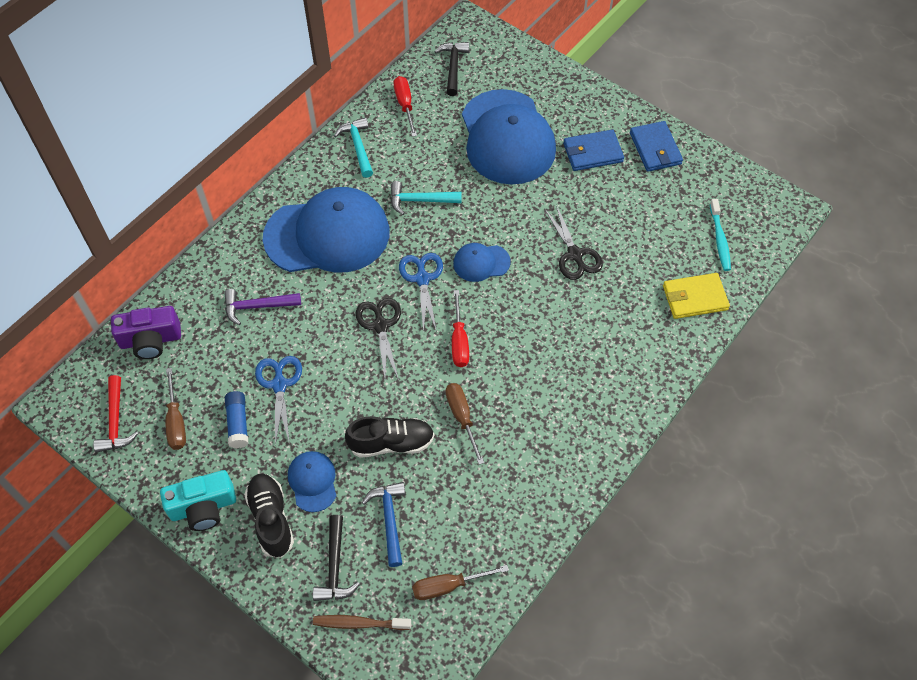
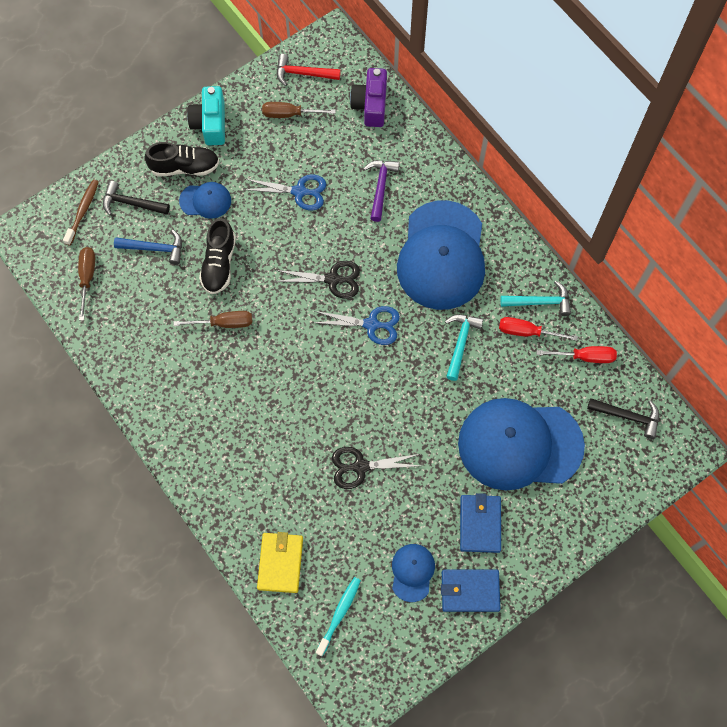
camera: 105 degrees right, 10 degrees up
(238, 423) = (274, 157): blue glue stick -> none
(459, 341) = (298, 339): red screwdriver -> red screwdriver (527, 332)
(481, 263) = (375, 379): blue cap -> blue cap (412, 572)
(719, 239) = (339, 614): turquoise toothbrush -> turquoise toothbrush turned 105 degrees clockwise

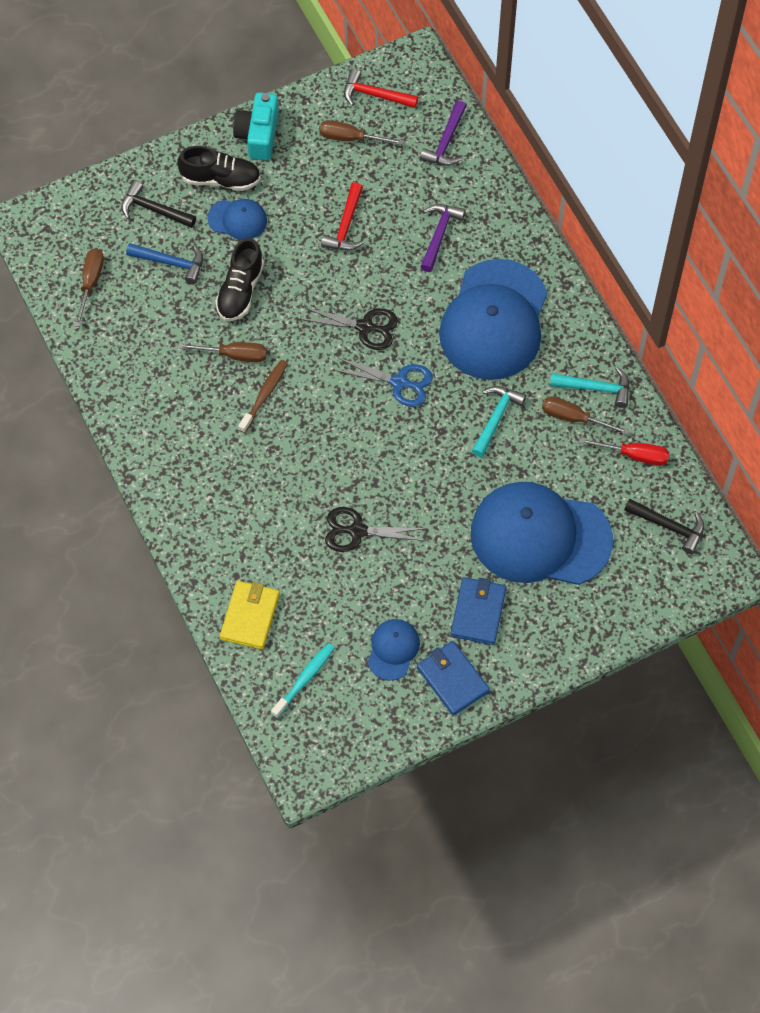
camera: 10 degrees right, 5 degrees down
(83, 211) = (98, 210): brown toothbrush -> brown toothbrush (264, 395)
(299, 191) = (346, 225): blue scissors -> red hammer
(371, 105) = (446, 142): purple camera -> purple hammer
(470, 591) = (452, 679): blue wallet -> blue wallet turned 45 degrees clockwise
(527, 332) = (574, 418): red screwdriver -> brown screwdriver

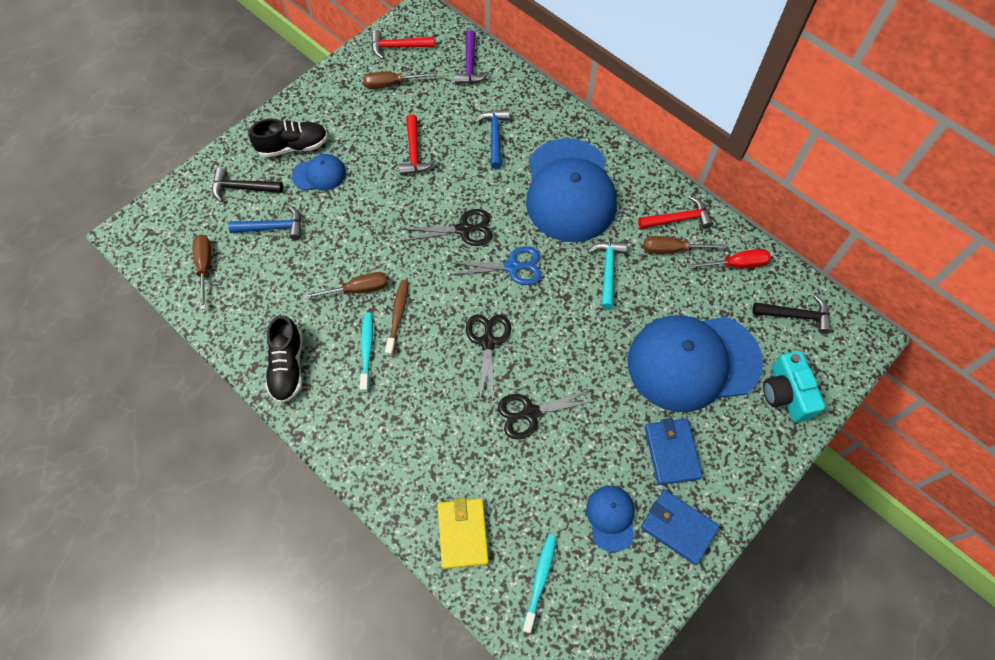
camera: 20 degrees left, 0 degrees up
(222, 419) = (367, 350): none -> turquoise toothbrush
(240, 290) = (343, 232): black shoe -> black shoe (288, 366)
(258, 135) = (313, 103): turquoise camera -> turquoise camera (786, 393)
(344, 449) = (488, 342): none -> black scissors
(439, 235) = (495, 137): purple hammer -> blue hammer
(595, 388) = (678, 219): turquoise hammer -> red hammer

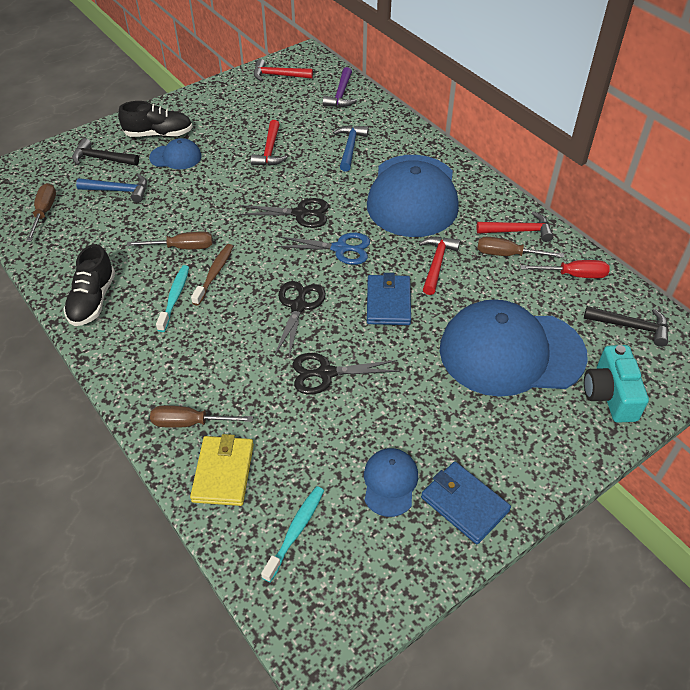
camera: 10 degrees right, 15 degrees down
(391, 84) = (264, 100): brown screwdriver -> brown screwdriver (190, 423)
(608, 271) = (437, 264): turquoise hammer -> red hammer
(672, 452) = (471, 431): blue wallet -> blue wallet (388, 302)

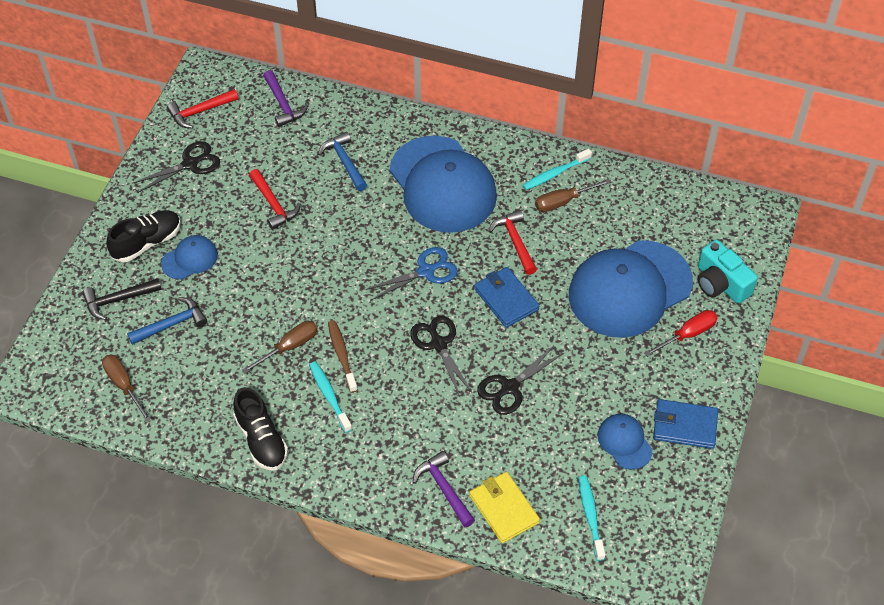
camera: 35 degrees left, 5 degrees up
(190, 423) = (444, 489): brown screwdriver -> purple hammer
(300, 214) = (361, 256): black scissors -> black scissors (190, 164)
(518, 231) = (555, 174): red hammer -> turquoise toothbrush
(573, 275) = (626, 193): red screwdriver -> red screwdriver (688, 334)
(631, 326) = (697, 217): black hammer -> none

